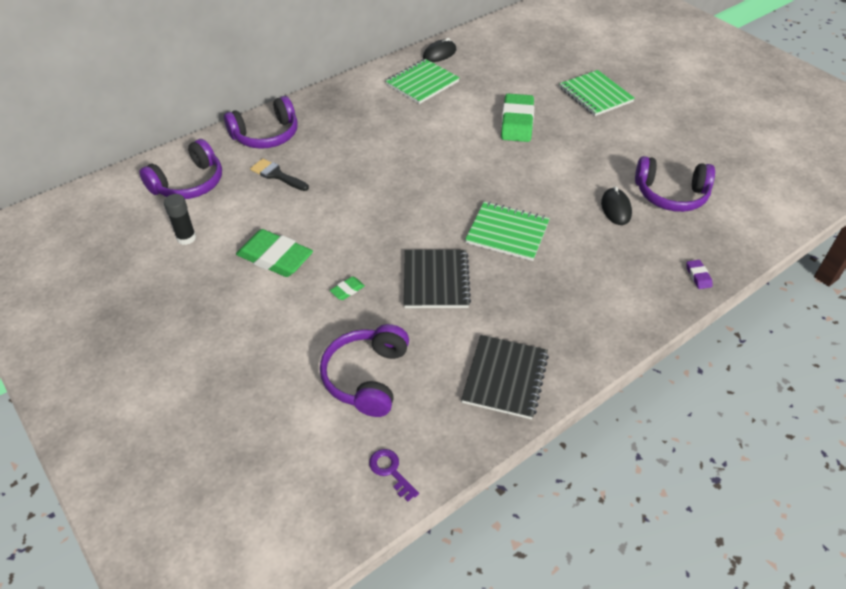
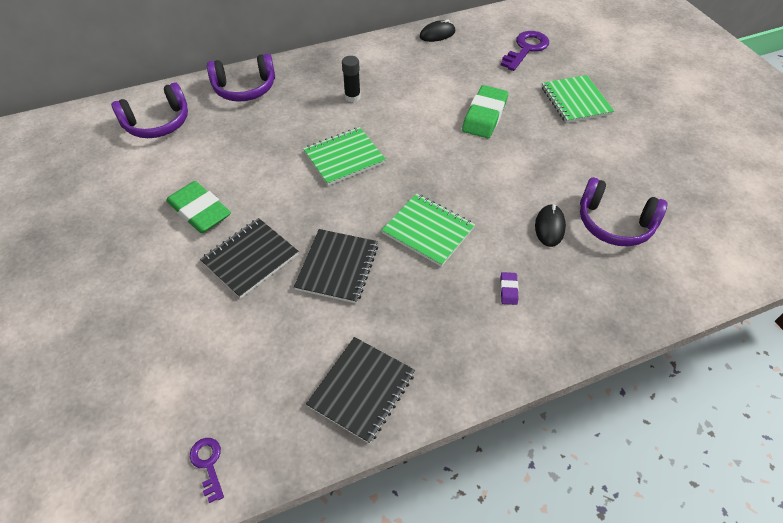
camera: 15 degrees right, 5 degrees up
(186, 238) = (132, 175): black glue stick -> black glue stick (352, 97)
(277, 175) = (237, 129): black brush -> none
(347, 290) = (250, 258): green eraser -> black notebook
(366, 377) = (229, 355): purple headphones -> none
(422, 83) = (408, 61): green notebook -> green notebook (344, 158)
(531, 55) = (526, 49): none -> purple key
(698, 276) = (610, 322): purple eraser -> purple eraser (508, 290)

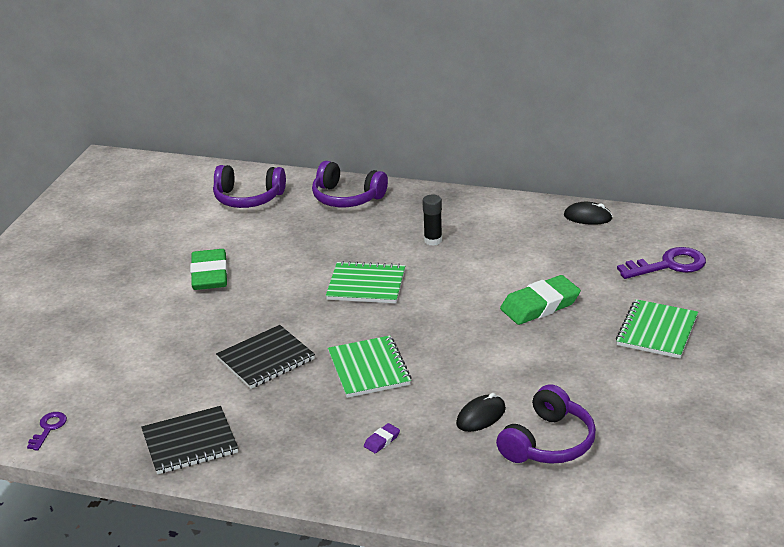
camera: 40 degrees right, 20 degrees down
(250, 258) = (209, 323): black notebook -> none
(614, 223) = (548, 443): purple headphones -> purple headphones turned 120 degrees counterclockwise

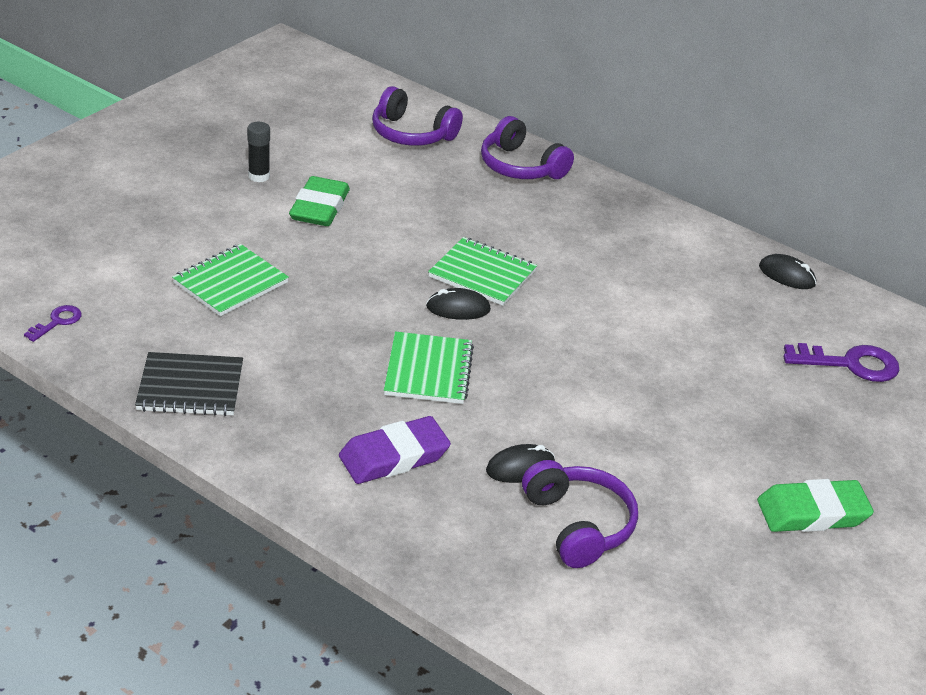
camera: 15 degrees right, 5 degrees up
(266, 359) = (323, 322): black notebook -> none
(363, 316) = (458, 308): none -> black mouse
(382, 441) = (394, 457): purple eraser -> purple eraser, size x2.32
(433, 240) = (588, 246): black glue stick -> black glue stick (259, 176)
(540, 305) = (666, 362): green eraser -> green eraser (812, 513)
(548, 443) = (578, 525): purple headphones -> purple headphones turned 75 degrees counterclockwise
(657, 331) = (787, 438): green notebook -> green notebook (230, 283)

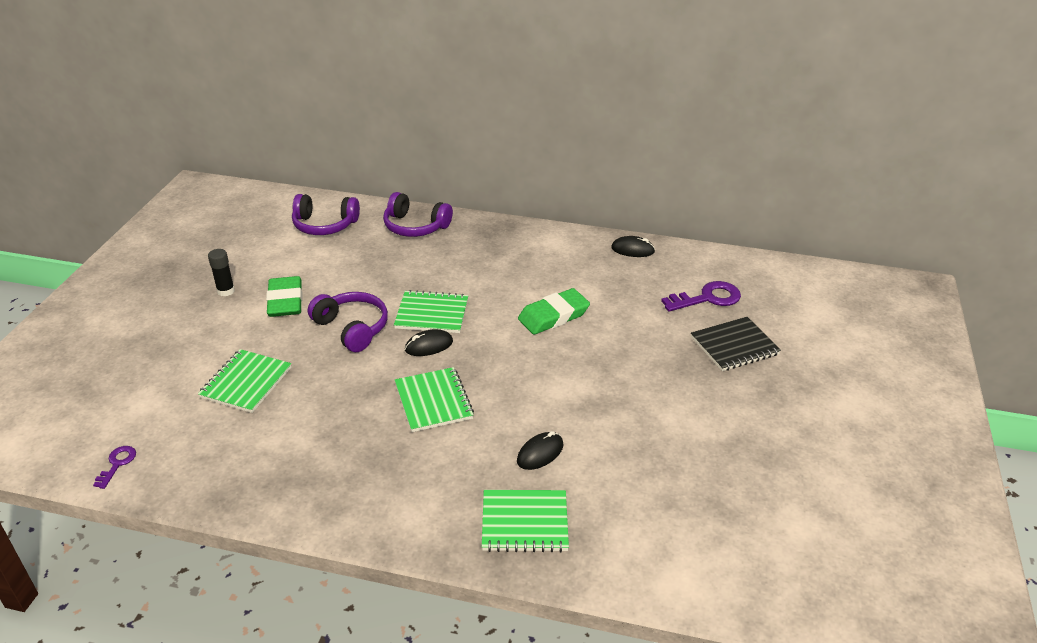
camera: 20 degrees left, 0 degrees up
(190, 387) = (257, 480): black notebook -> black notebook (734, 346)
(394, 457) = (445, 479): purple eraser -> none
(458, 532) = (524, 522): none -> green notebook
(578, 525) = (605, 482): purple headphones -> purple headphones (352, 328)
(812, 513) = (748, 413): green eraser -> green eraser (553, 316)

